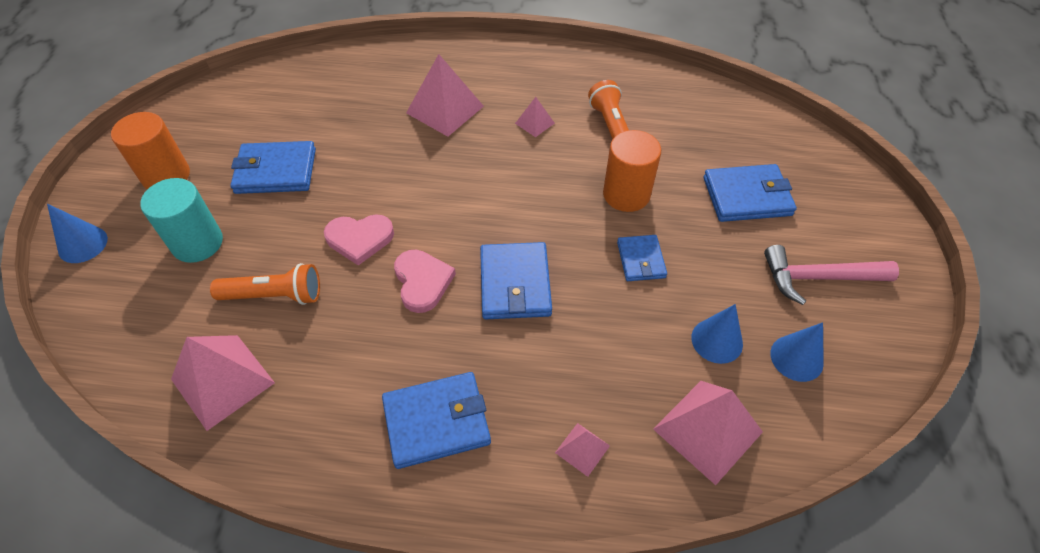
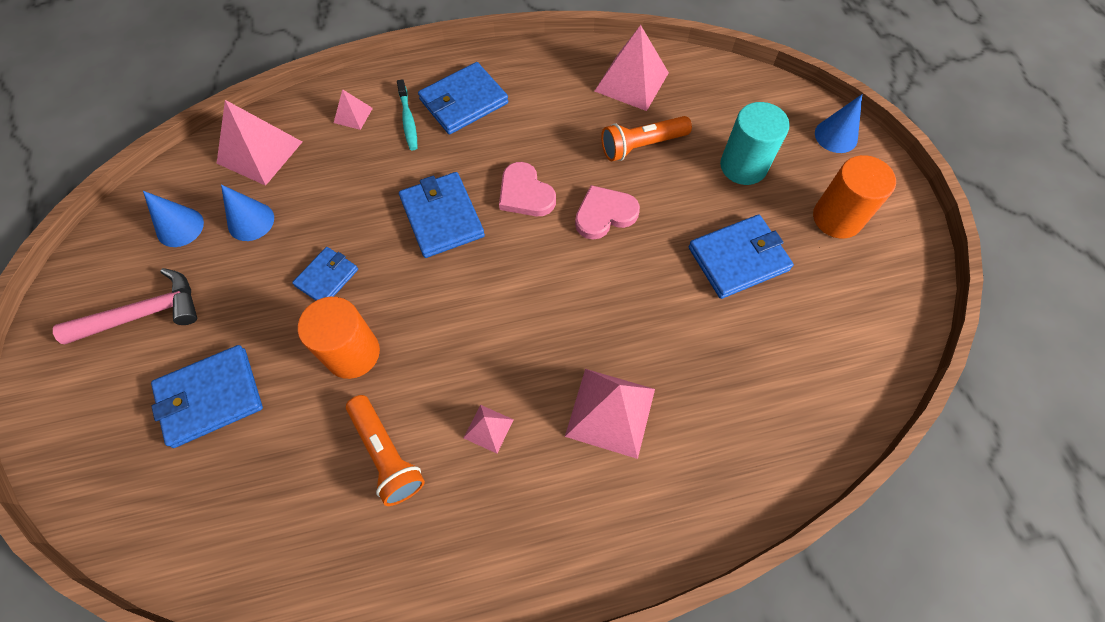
camera: 160 degrees right, 10 degrees up
(514, 416) = (408, 120): none -> turquoise toothbrush
(641, 260) = (327, 277): blue wallet -> blue wallet turned 60 degrees clockwise

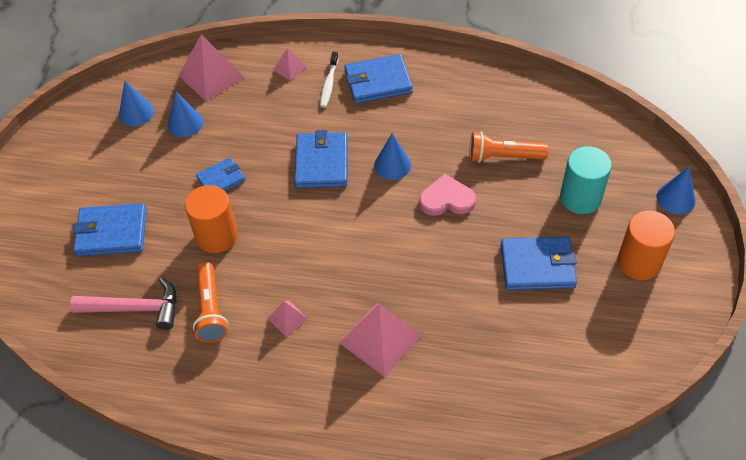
camera: 25 degrees right, 10 degrees down
(144, 314) = (90, 164): pink hammer -> pink hammer (135, 309)
(408, 120) = (329, 84): turquoise toothbrush -> white toothbrush
(525, 194) = (392, 165): pink heart -> blue cone
(631, 81) = (521, 104): pink pyramid -> none

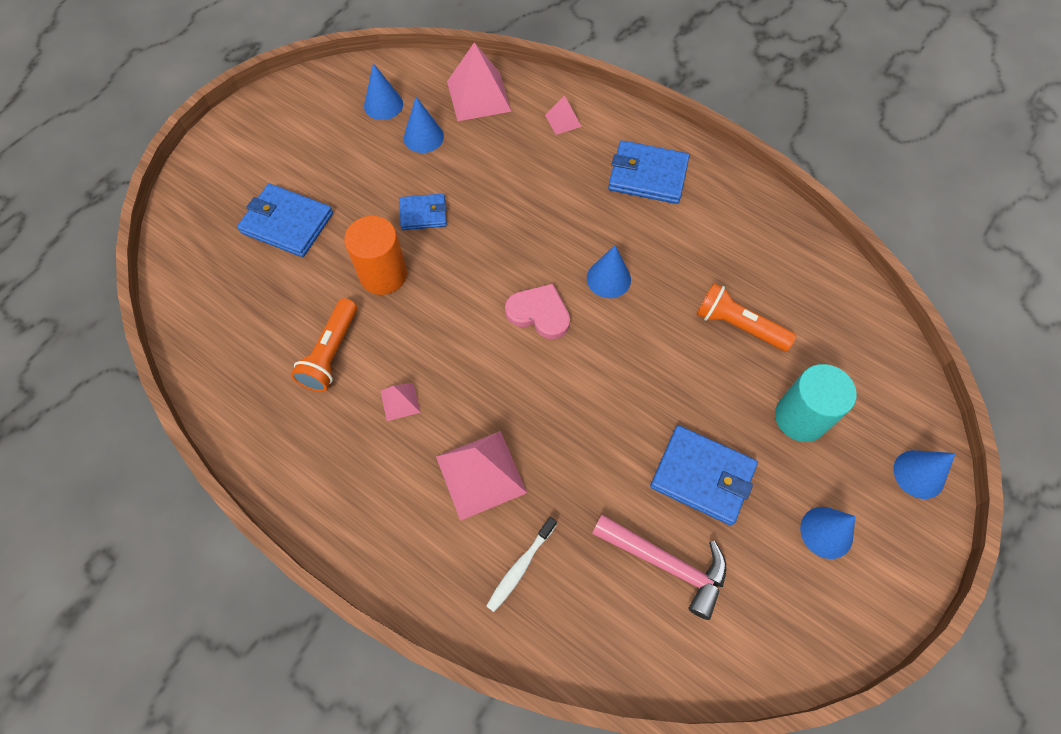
camera: 25 degrees right, 10 degrees up
(135, 309) = (261, 316): pink hammer -> pink hammer (666, 564)
(321, 163) = (535, 242): blue wallet -> none
(329, 84) = (594, 155): white toothbrush -> white toothbrush (520, 567)
(446, 199) = (645, 346): pink heart -> pink heart (539, 313)
(639, 262) = (826, 532): orange cylinder -> blue cone

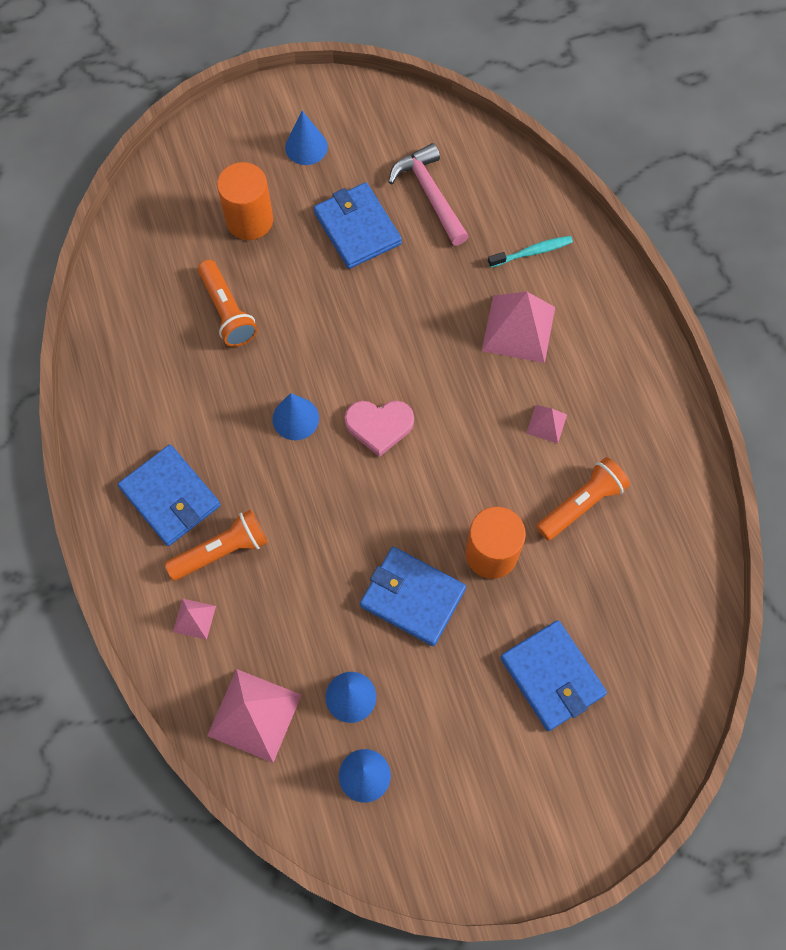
camera: 145 degrees left, 5 degrees up
(423, 214) = (412, 597): blue wallet -> blue wallet, size x1.62
(520, 567) = (532, 252): white toothbrush -> turquoise toothbrush
(539, 313) = (379, 426): pink heart -> pink heart turned 60 degrees counterclockwise
(581, 165) = (222, 551): none -> orange flashlight
(800, 417) = (249, 220): turquoise cylinder -> orange cylinder
(919, 474) = (207, 139): blue cone -> none

